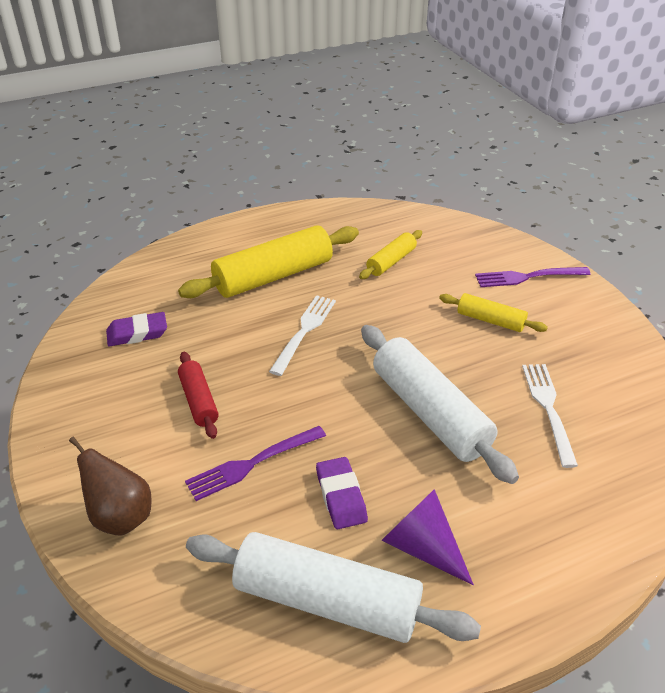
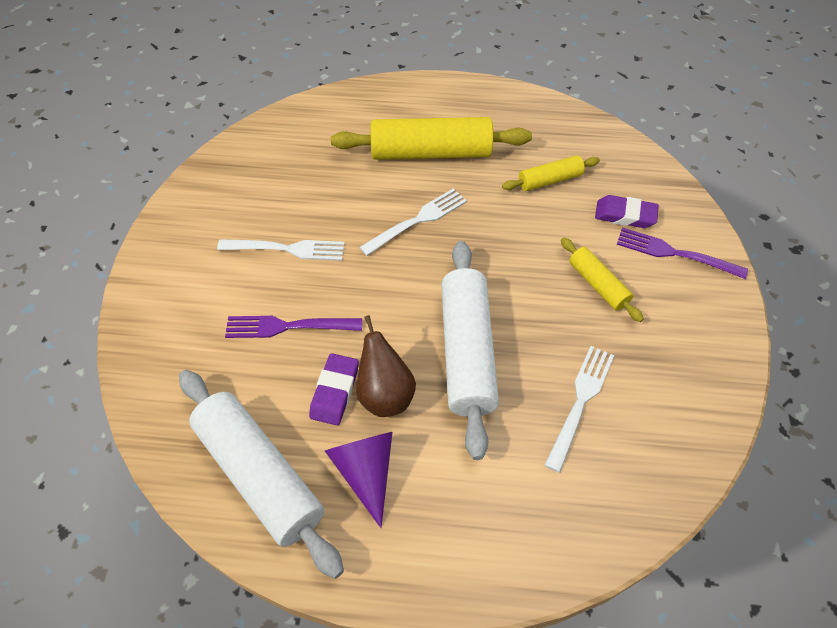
camera: 30 degrees right, 15 degrees up
(120, 516) = (166, 323): brown pear -> brown pear (385, 394)
(137, 333) = (283, 163): purple eraser -> purple eraser (625, 215)
(198, 401) = (287, 249): red rolling pin -> white fork

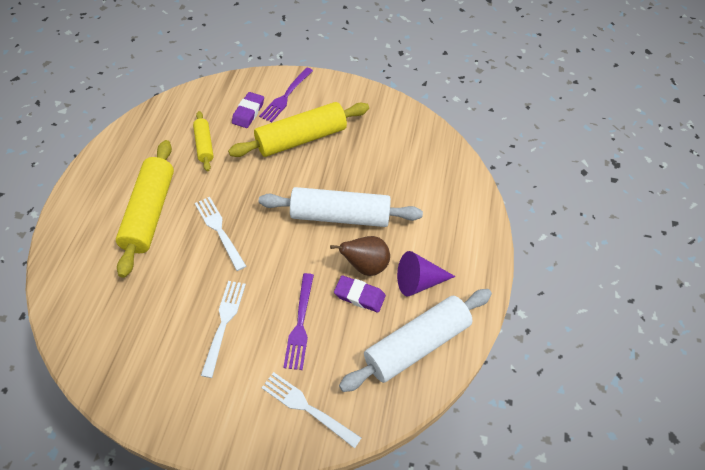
camera: 85 degrees left, 0 degrees up
(580, 402) = (383, 165): white fork -> white fork (307, 408)
(597, 285) = (301, 139): yellow rolling pin -> yellow rolling pin, size x1.91

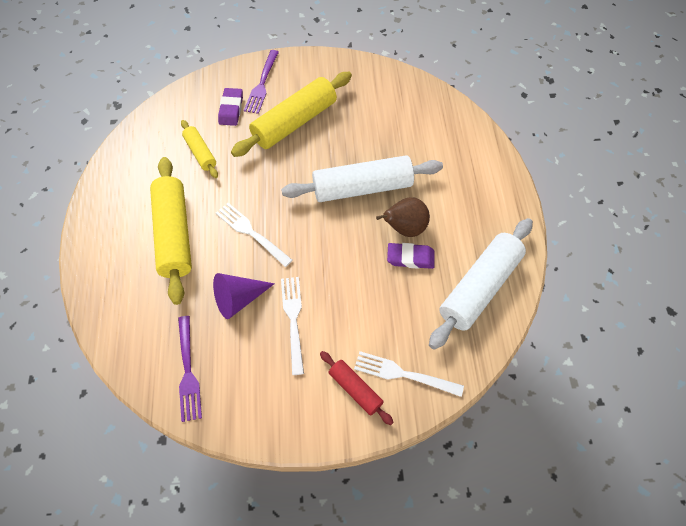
camera: 15 degrees left, 5 degrees up
(254, 408) = (355, 390): none -> red rolling pin
(300, 324) = (366, 300): purple fork -> purple fork (188, 371)
(419, 281) = (459, 229): purple cone -> purple cone (239, 299)

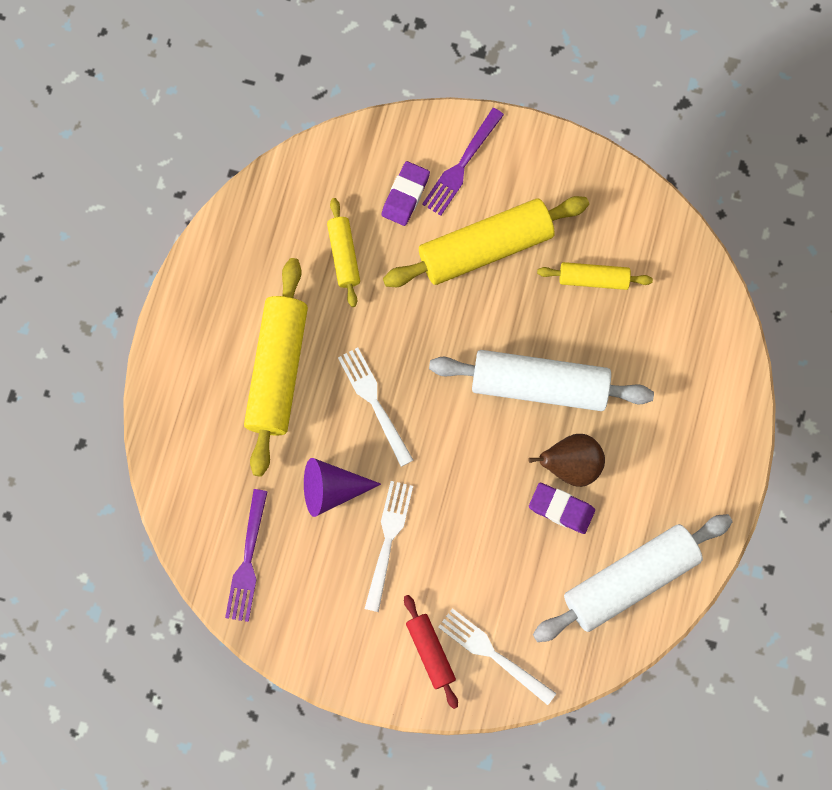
camera: 20 degrees right, 15 degrees up
(371, 119) = (593, 279): none -> yellow rolling pin

